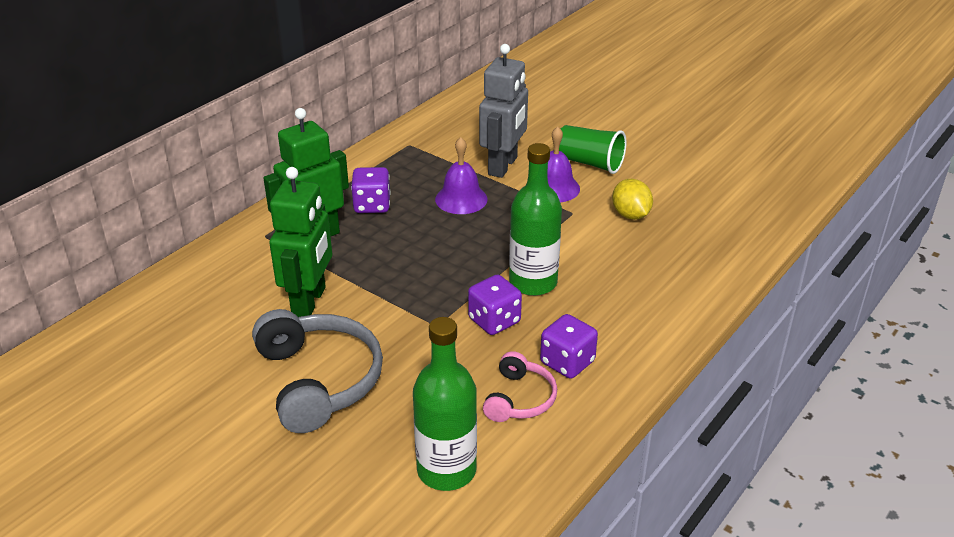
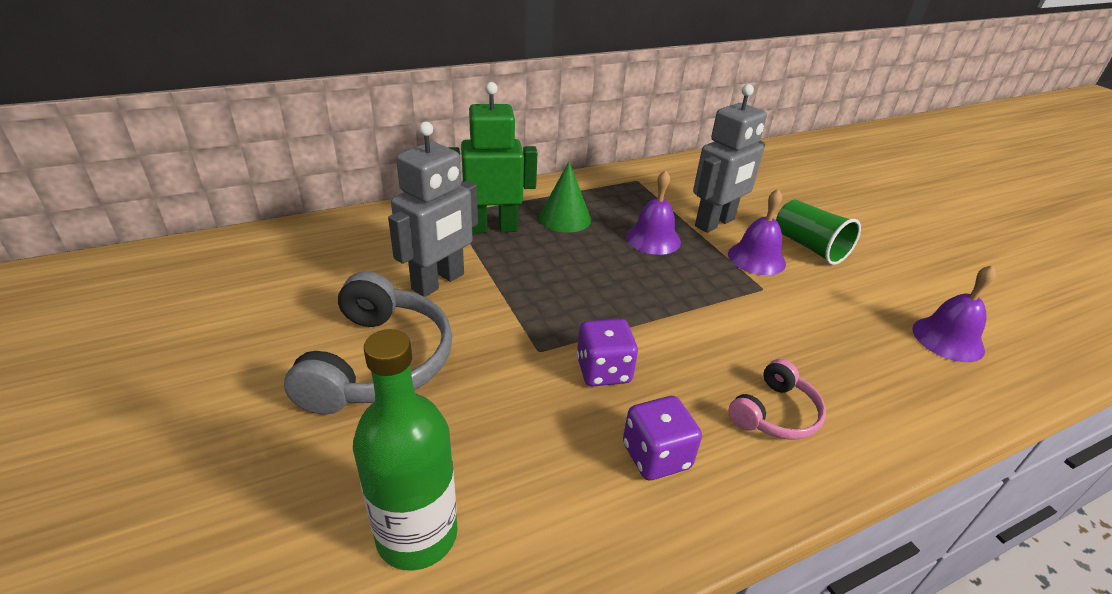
camera: 25 degrees right, 0 degrees up
(309, 302) = (438, 282): green robot -> grey robot
(372, 205) = (565, 218): purple dice -> green cone
(519, 399) = (568, 478): pink headphones -> pink headphones (775, 413)
(533, 282) = (674, 345): green bottle -> none
(630, 215) = (830, 312): yellow lemon -> none
(718, 206) = (948, 339): none -> purple bell

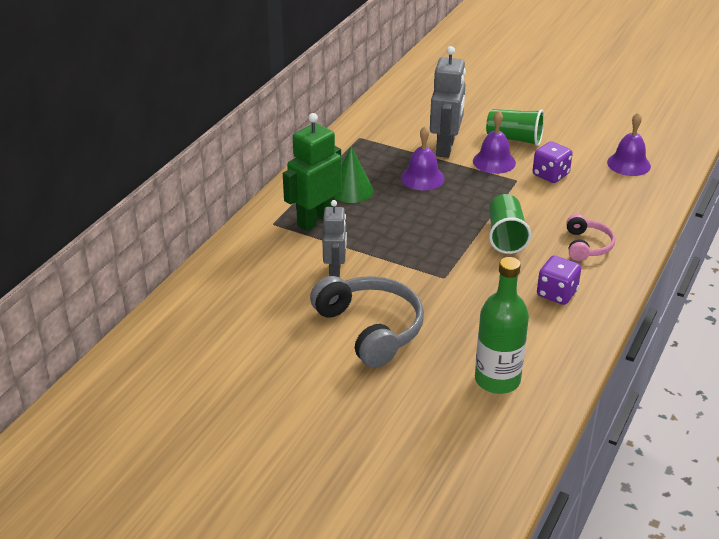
camera: 35 degrees left, 0 degrees up
(438, 282) = (335, 271): grey robot -> grey robot, size x0.66
(603, 371) = (488, 269): purple dice -> purple dice (550, 175)
(674, 343) = (505, 236): none -> green cup

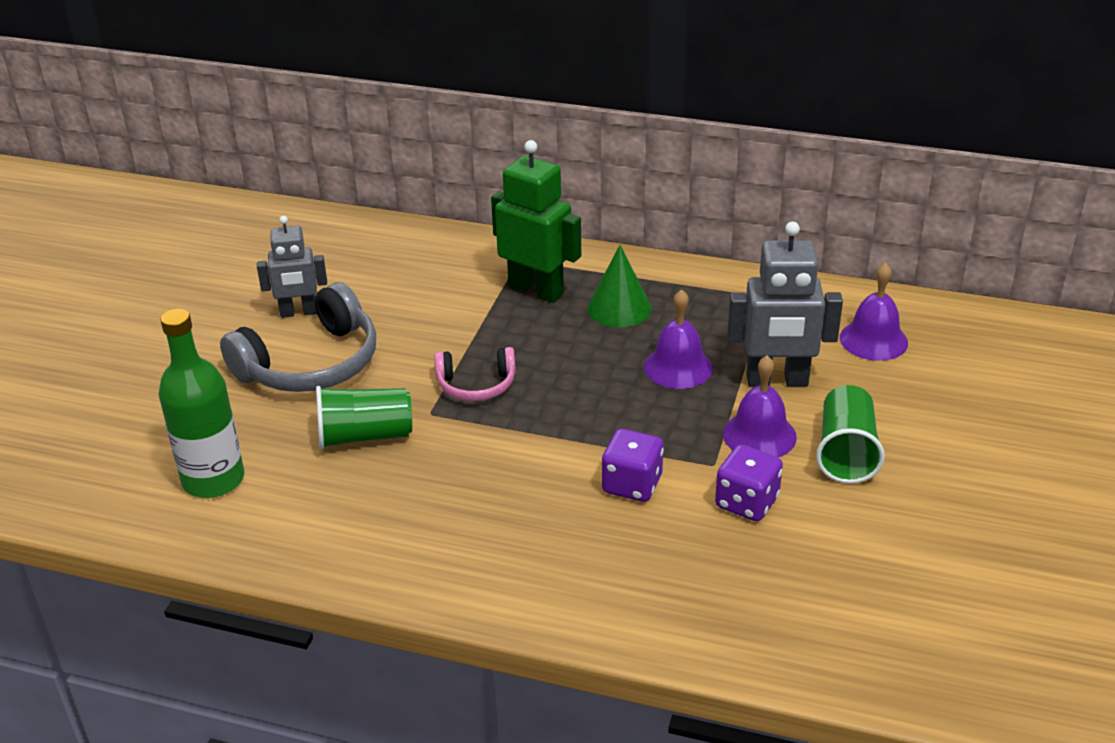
camera: 80 degrees right, 0 degrees up
(335, 271) = (426, 321): grey robot -> grey robot (299, 312)
(505, 236) = (546, 463): green cup -> green cup (364, 436)
(556, 293) = (409, 526): purple dice -> purple dice (632, 484)
(587, 246) = (544, 555): pink headphones -> pink headphones (476, 385)
(628, 164) = (831, 604): purple bell -> purple bell (873, 340)

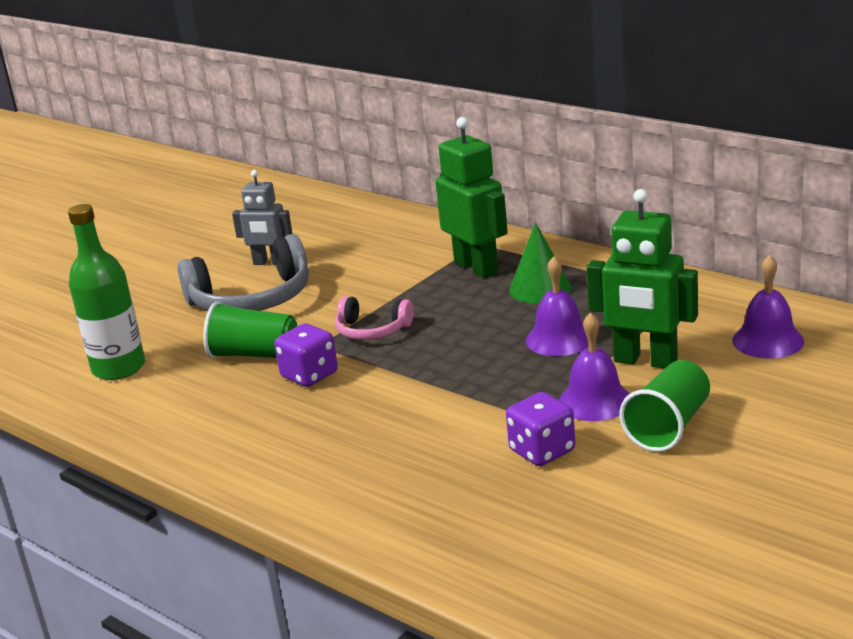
camera: 25 degrees right, 10 degrees down
(632, 484) = (448, 421): purple dice -> purple dice (309, 375)
(777, 380) = (645, 361): grey robot -> green robot

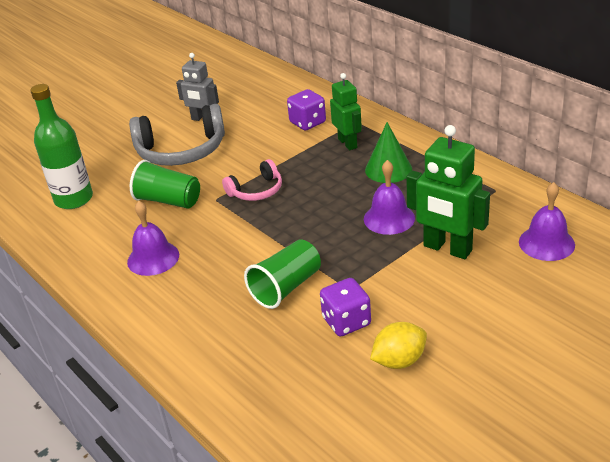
camera: 10 degrees right, 10 degrees up
(309, 375) = (201, 225): purple dice -> purple dice (307, 122)
(372, 330) = (256, 191): pink headphones -> pink headphones turned 60 degrees counterclockwise
(476, 267) = (348, 143): green robot -> green robot, size x0.66
(595, 401) = (399, 281): purple bell -> purple bell (153, 258)
(624, 481) = (399, 361): none -> yellow lemon
(668, 426) = (447, 314): green cup -> green cup (286, 287)

